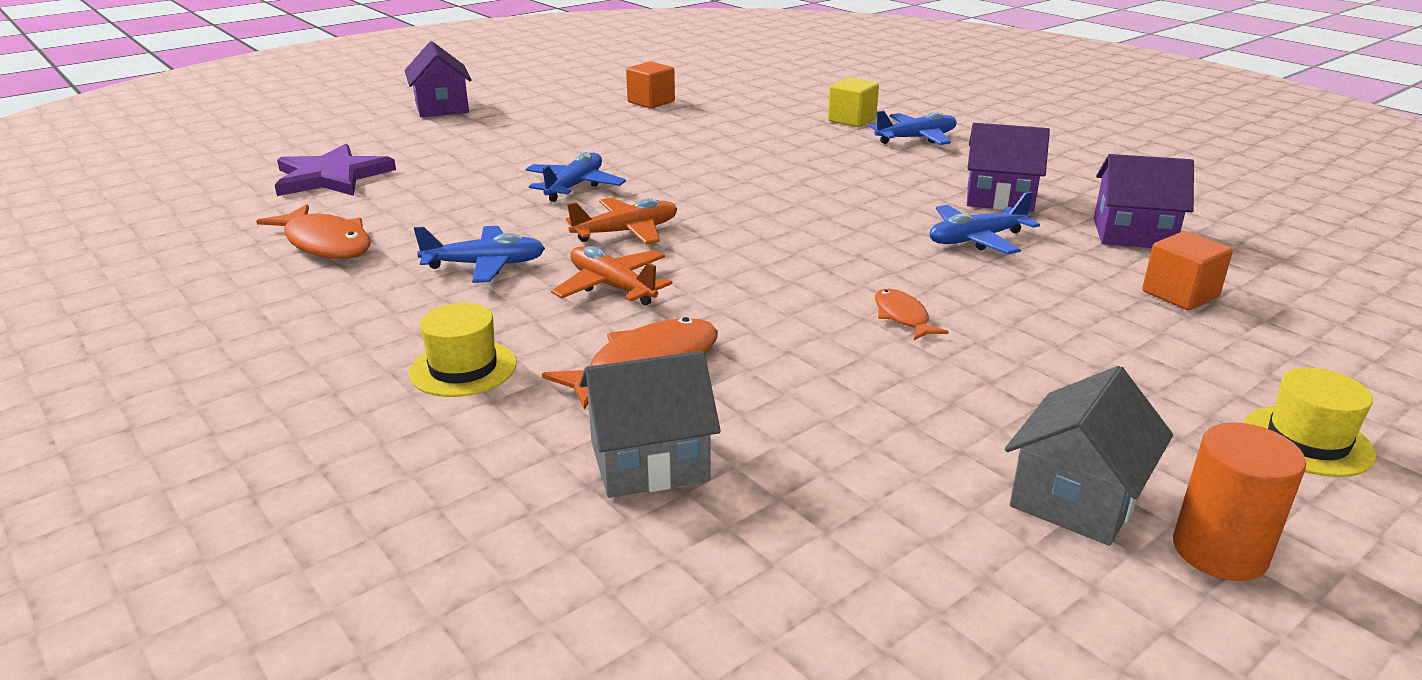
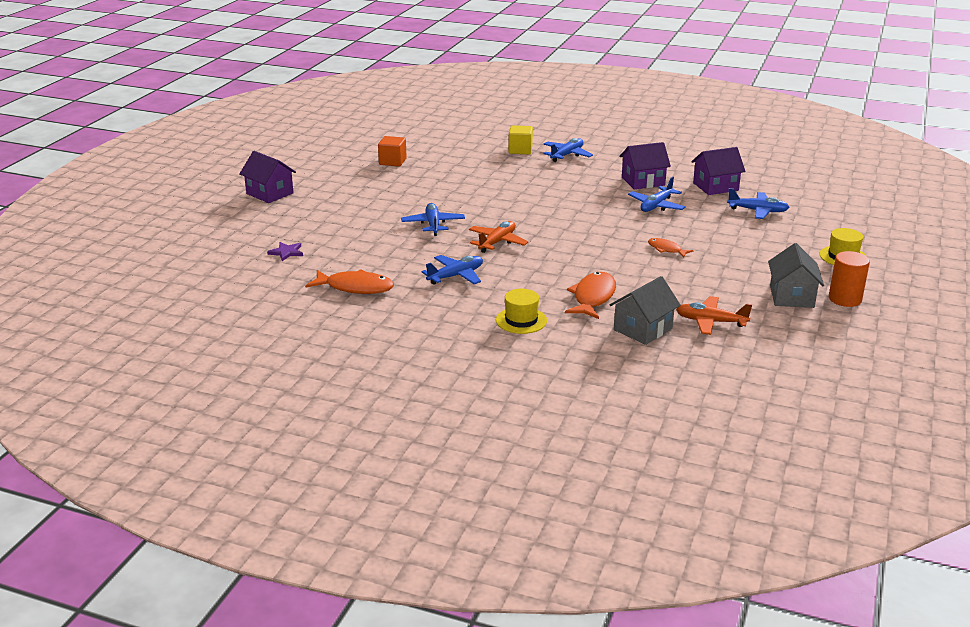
camera: 30 degrees left, 0 degrees up
(332, 177) = (286, 252): purple star -> purple star, size x0.48
(612, 286) = (530, 269): orange plane -> orange plane (710, 322)
(1180, 294) = (758, 211): orange cube -> blue plane

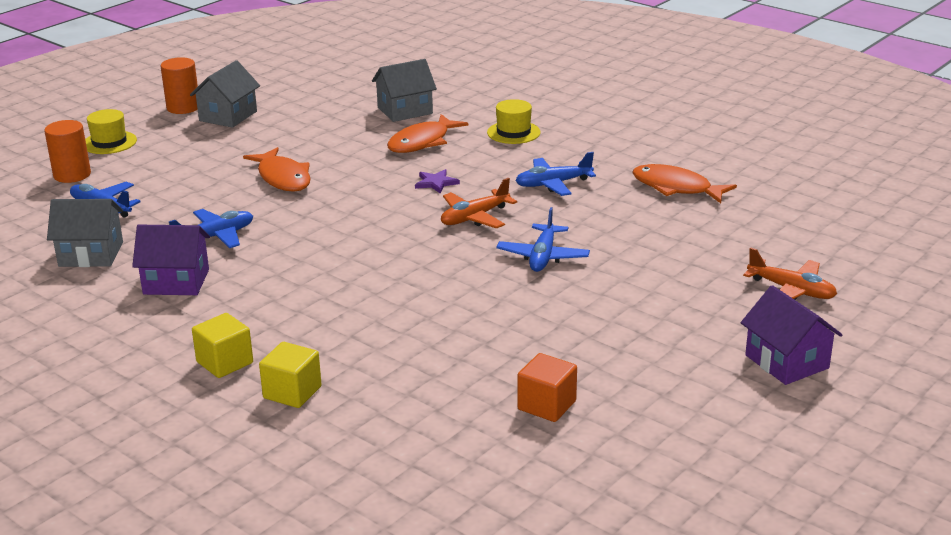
camera: 160 degrees left, 0 degrees up
(286, 252) = (758, 245): purple star -> purple star (436, 183)
(567, 155) = (225, 362): blue plane -> yellow cube
(666, 249) = (283, 178): orange fish -> orange fish, size x1.74
(710, 322) = (335, 107): orange plane -> orange plane (791, 290)
(715, 187) = (91, 254): purple house -> grey house
(820, 229) = (72, 175): none -> orange cylinder

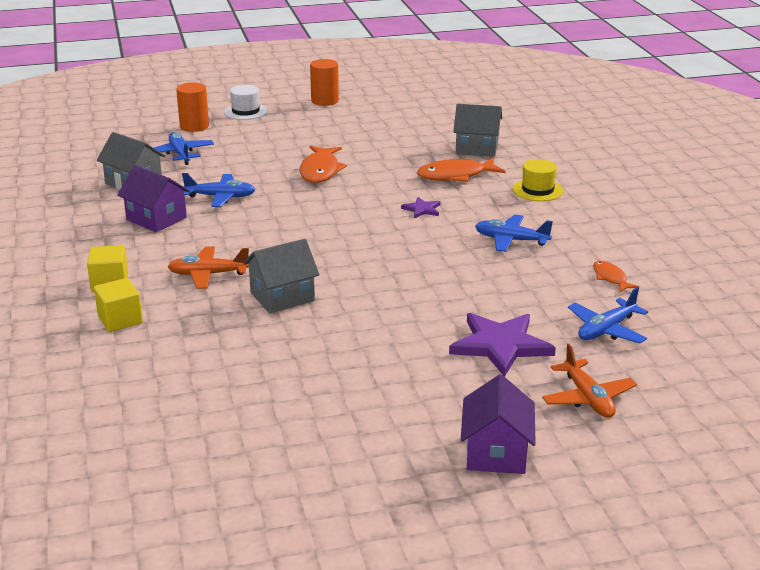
camera: 35 degrees right, 0 degrees up
(109, 142) = (245, 111): yellow hat -> white hat
(228, 116) = (346, 115): grey house -> grey house (282, 296)
(474, 217) = (413, 245): orange plane -> orange plane (208, 274)
(543, 256) = (421, 293): blue plane -> blue plane (606, 330)
(546, 405) = (265, 402): orange cube -> none
(670, 275) = (500, 345): none -> purple star
(676, 188) = (610, 278): orange fish -> orange fish, size x0.57

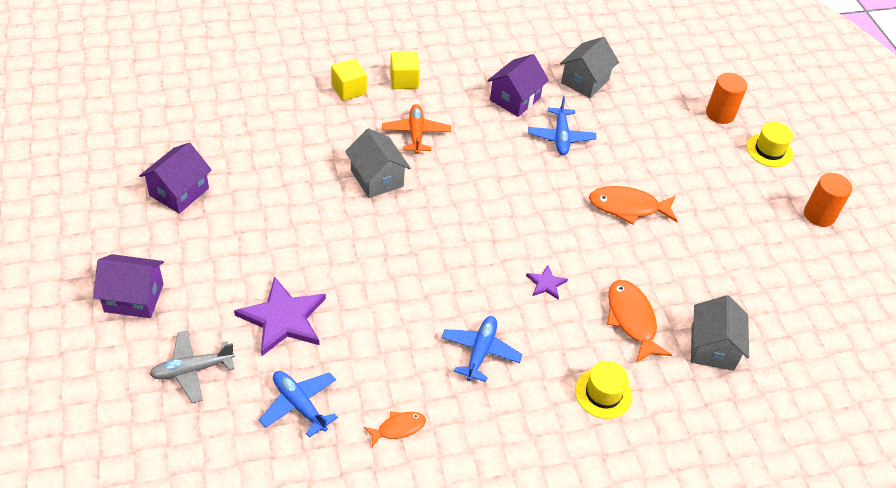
camera: 85 degrees right, 20 degrees up
(180, 154) = (651, 107): blue plane -> none
(245, 111) = (769, 150): white hat -> yellow hat
(308, 437) = (179, 192): none -> purple house
(588, 398) = (192, 370): orange plane -> grey plane

